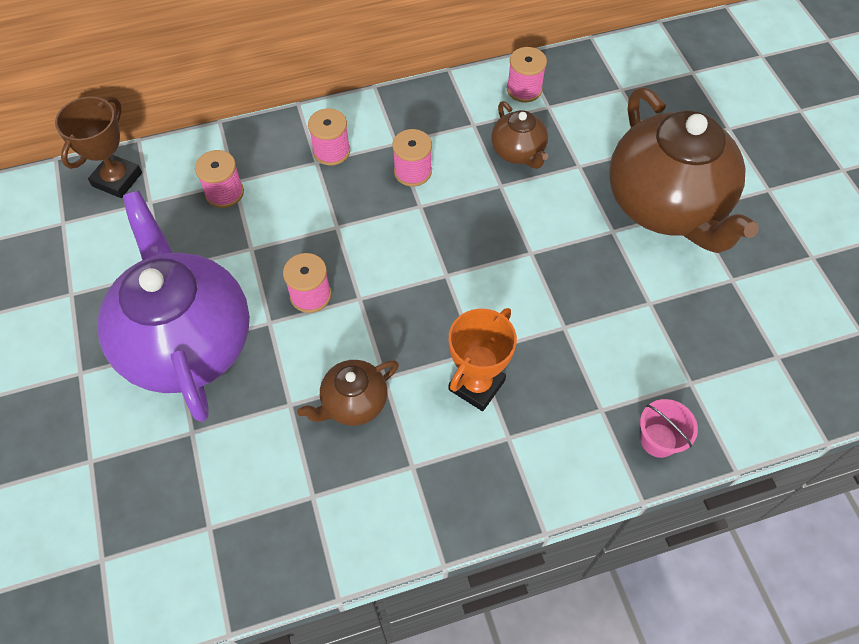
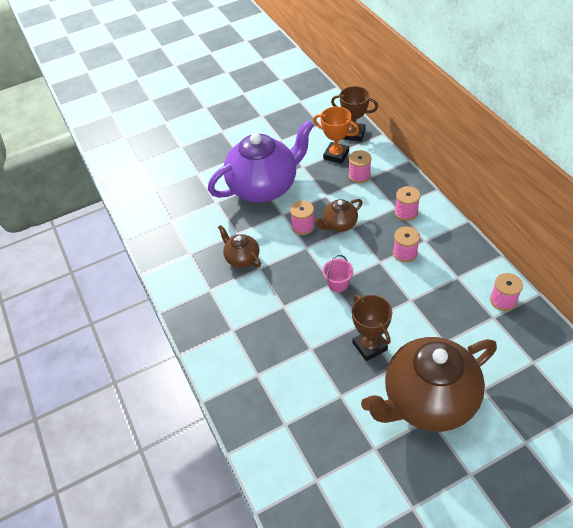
camera: 85 degrees right, 10 degrees down
(476, 385) = (262, 310): orange trophy -> orange trophy (336, 155)
(518, 152) = (443, 305): brown teapot -> brown teapot (339, 224)
(572, 251) = (369, 346): none -> brown trophy
(658, 440) = (242, 407): pink bucket -> pink bucket (338, 284)

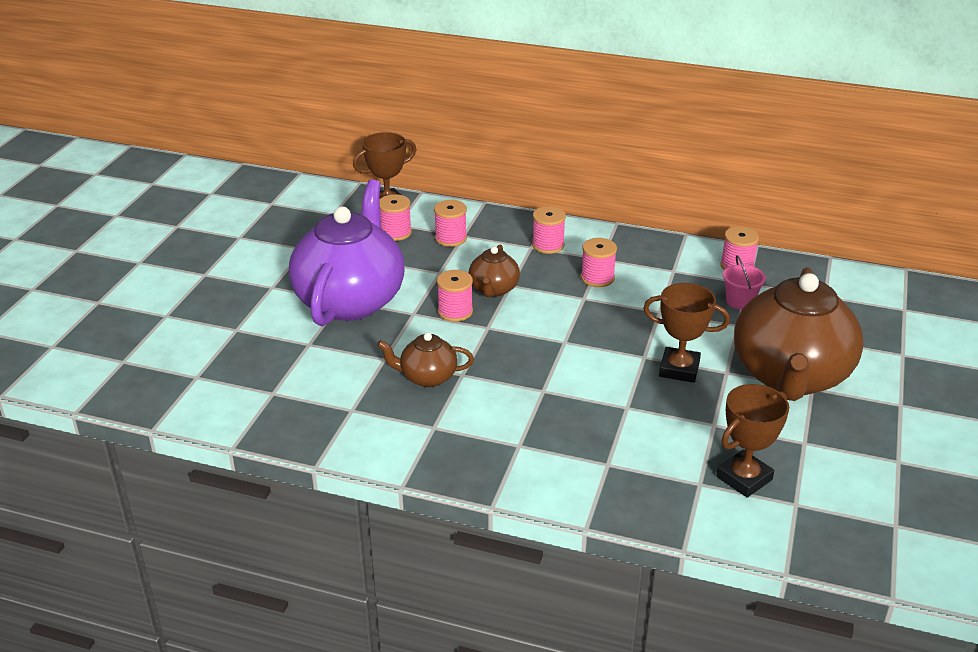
camera: 50 degrees left, 15 degrees down
(311, 441) = (744, 478): none -> brown trophy
(336, 155) = (395, 232): orange trophy -> pink spool
(338, 284) = (570, 339): pink bucket -> pink bucket (740, 301)

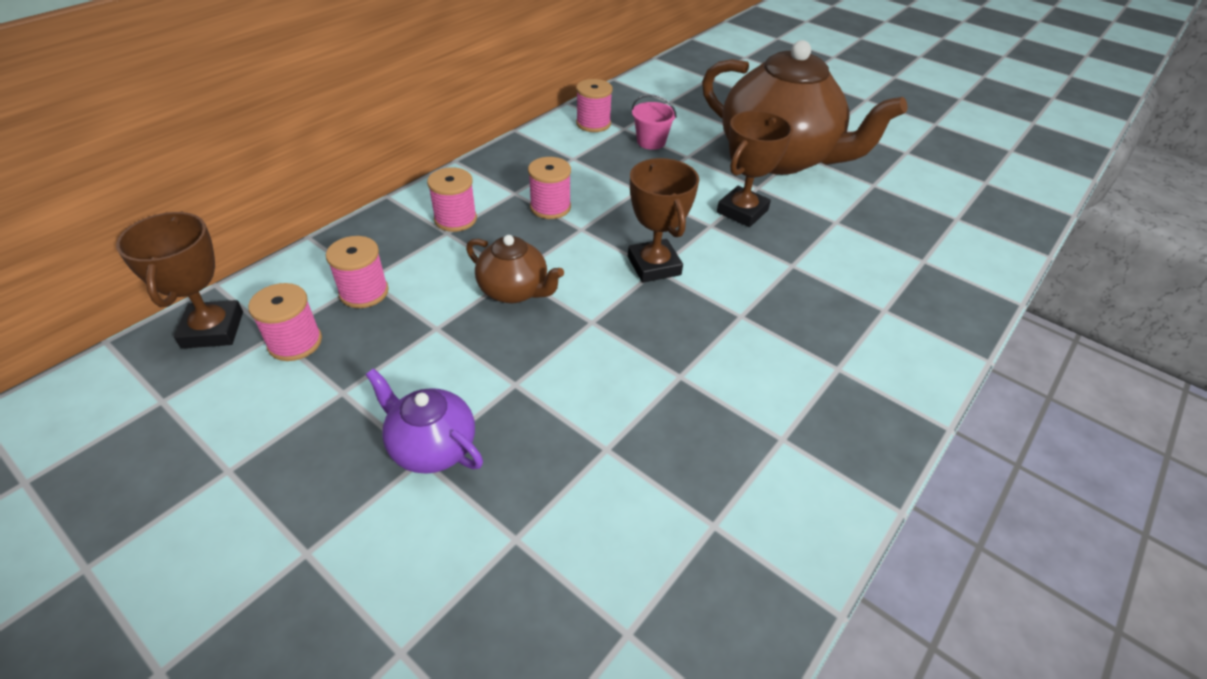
camera: 70 degrees left, 10 degrees up
(351, 300) = (431, 447): purple teapot -> purple teapot, size x0.46
(427, 377) = (671, 413): brown teapot -> none
(455, 311) = (539, 340): pink spool -> none
(744, 478) = (919, 232): brown trophy -> brown trophy (654, 266)

